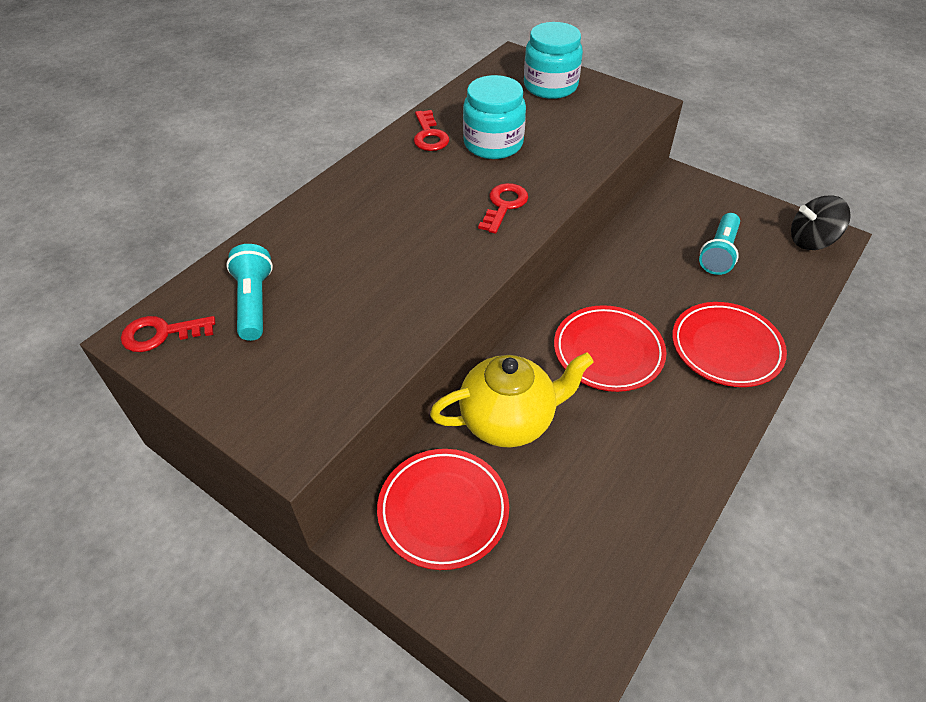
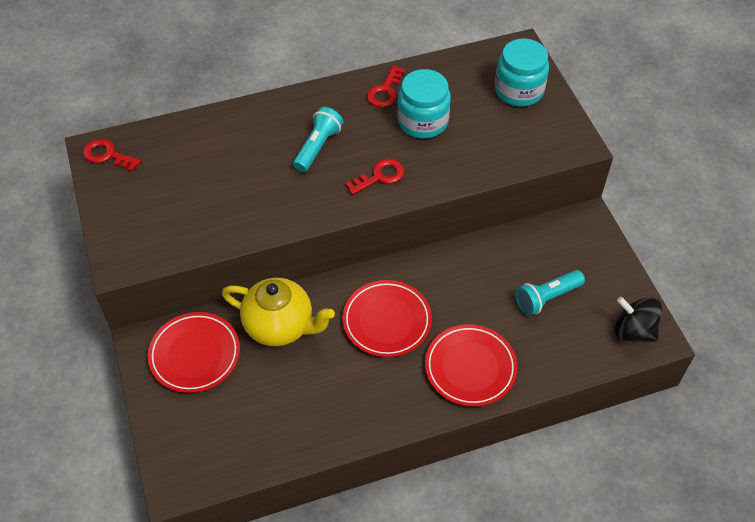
camera: 35 degrees right, 5 degrees up
(254, 303) = (170, 163): turquoise flashlight -> turquoise flashlight (317, 147)

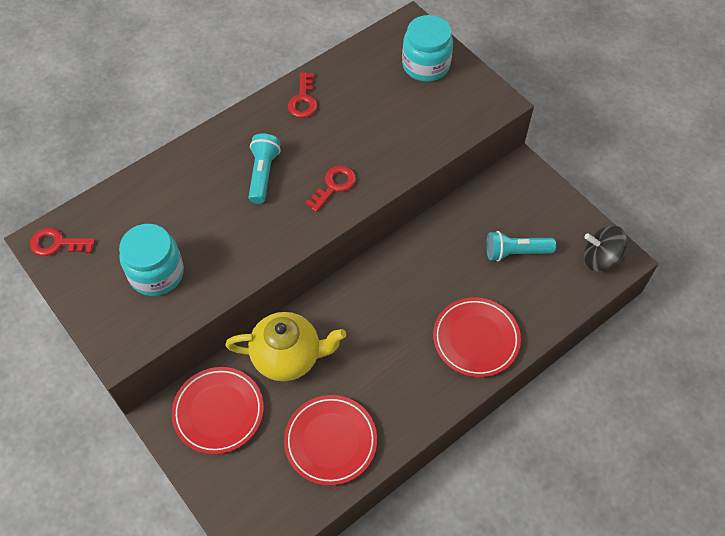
camera: 20 degrees left, 5 degrees up
(387, 321) = (384, 320): red plate -> red plate (330, 441)
(423, 121) = (351, 120): turquoise jar -> turquoise jar (156, 273)
(547, 298) = (516, 252): turquoise flashlight -> turquoise flashlight turned 45 degrees clockwise

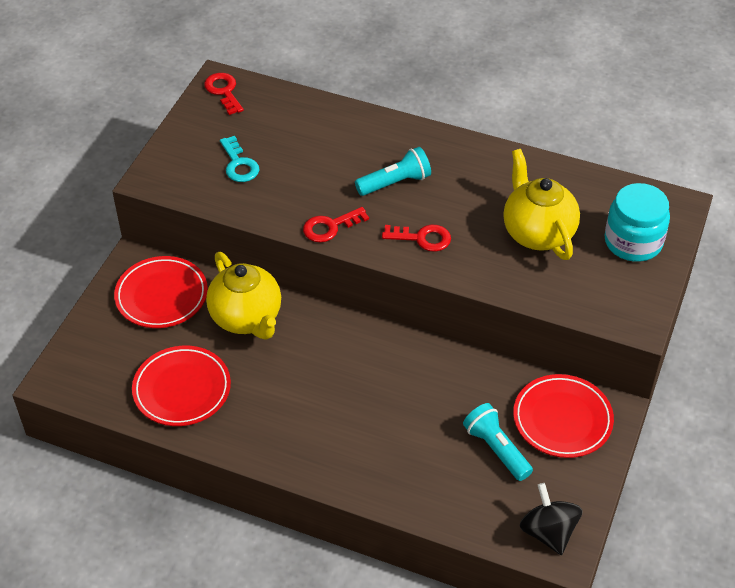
camera: 60 degrees right, 10 degrees down
(156, 273) = (239, 164): turquoise jar -> turquoise key
(303, 100) = (504, 170): red key -> red key (330, 227)
(379, 113) = (537, 233): none -> yellow teapot
(476, 339) = (366, 457): red plate -> red plate (562, 419)

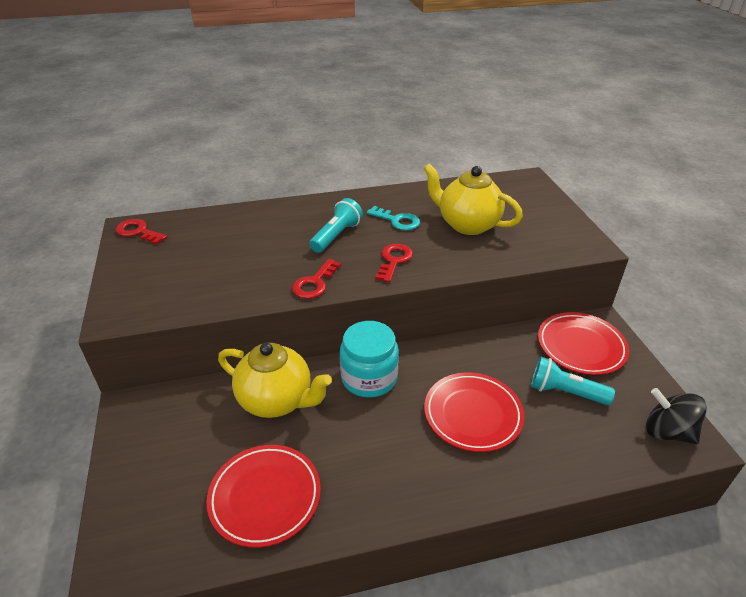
camera: 35 degrees left, 10 degrees down
(161, 296) = (179, 422): red plate -> red plate (472, 414)
(239, 164) = (194, 273): turquoise key -> turquoise key (397, 221)
(422, 238) = (394, 260): red key -> red key turned 45 degrees counterclockwise
(633, 242) = (530, 205): turquoise jar -> turquoise jar (369, 378)

